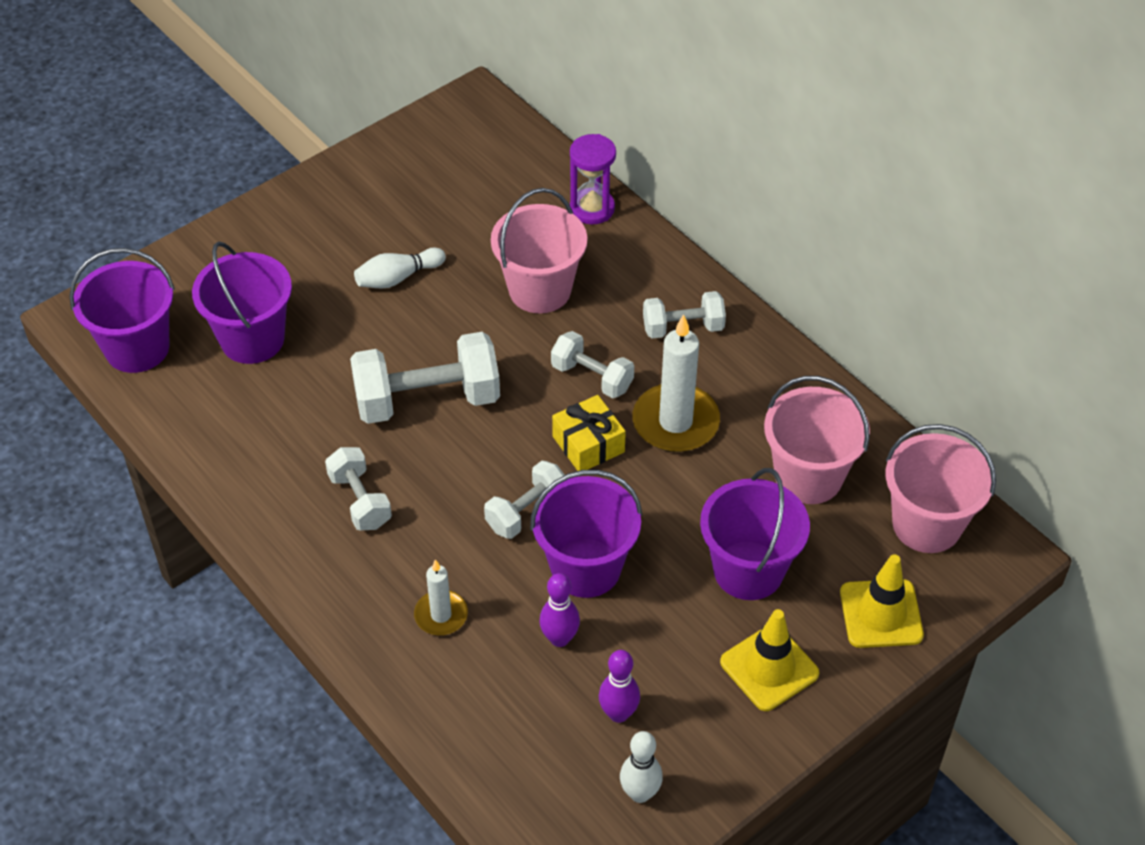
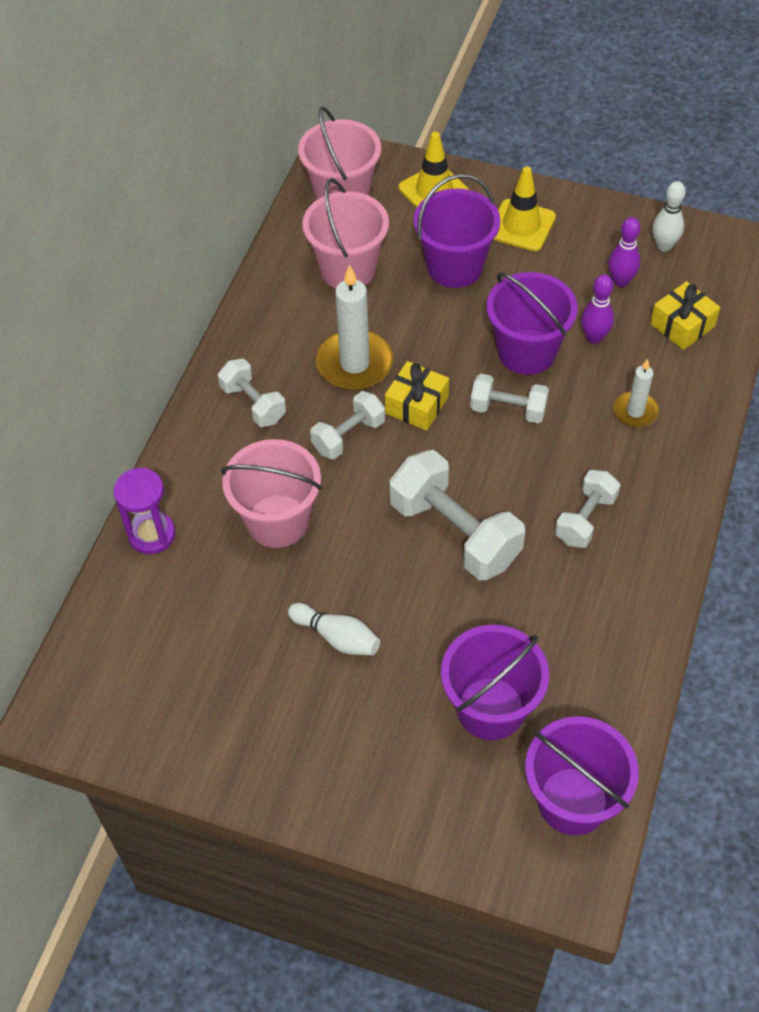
camera: 120 degrees left, 5 degrees up
(514, 732) = (682, 325): none -> yellow gift
(592, 377) = (348, 436): white dumbbell -> white dumbbell turned 45 degrees clockwise

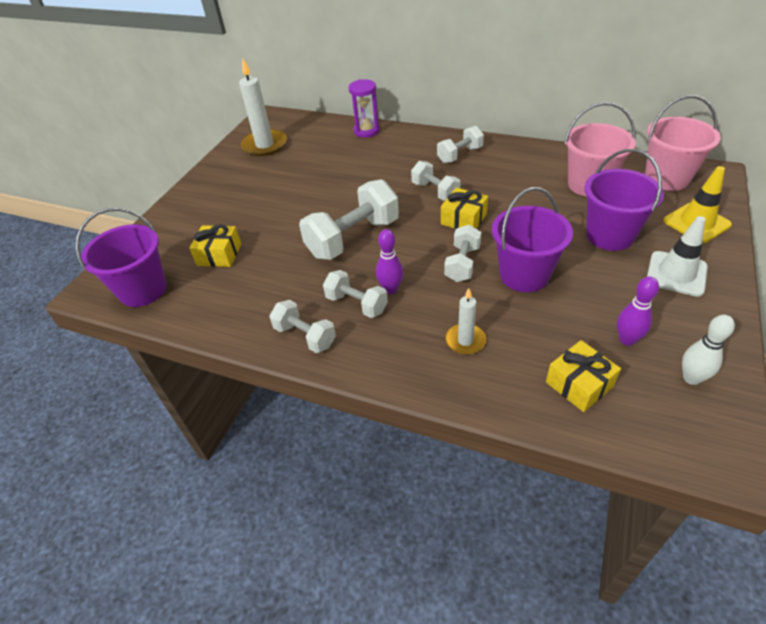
camera: 95 degrees right, 10 degrees down
(277, 521) = (371, 169): pink bucket -> none
(337, 637) = (287, 194): white bowling pin -> none
(354, 364) = (498, 191): white candle -> white candle (265, 145)
(490, 708) = (219, 254): purple bucket -> yellow gift
(521, 225) = (676, 274): yellow traffic cone -> white traffic cone
(594, 337) = (549, 317): purple bowling pin -> purple bowling pin (391, 289)
(644, 569) = (305, 336): none -> white dumbbell

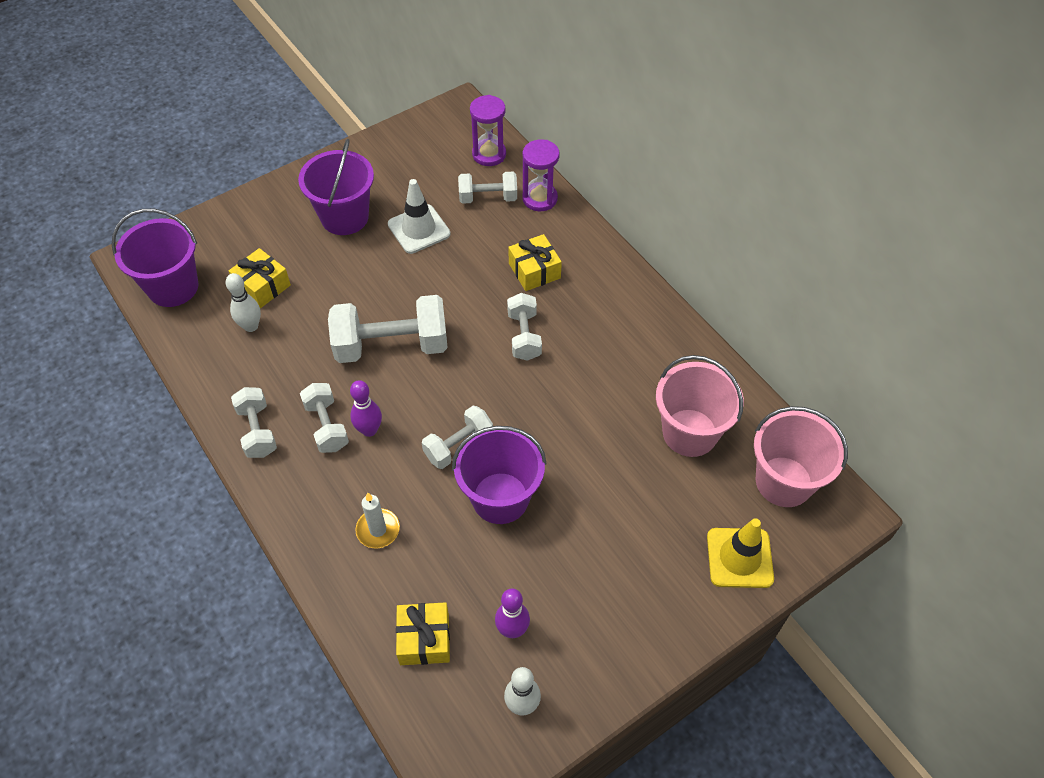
camera: 30 degrees right, 10 degrees up
(233, 280) = (251, 326): none -> white bowling pin
(265, 145) = (419, 156): white candle -> none
(311, 126) = (489, 154): none -> purple hourglass
(460, 155) = (600, 300): white dumbbell -> white dumbbell (488, 198)
(463, 219) = (514, 392): yellow gift -> yellow gift (534, 271)
(610, 235) = (633, 510): purple bucket -> purple bucket (345, 217)
(676, 274) = (642, 599): white traffic cone -> white traffic cone (419, 229)

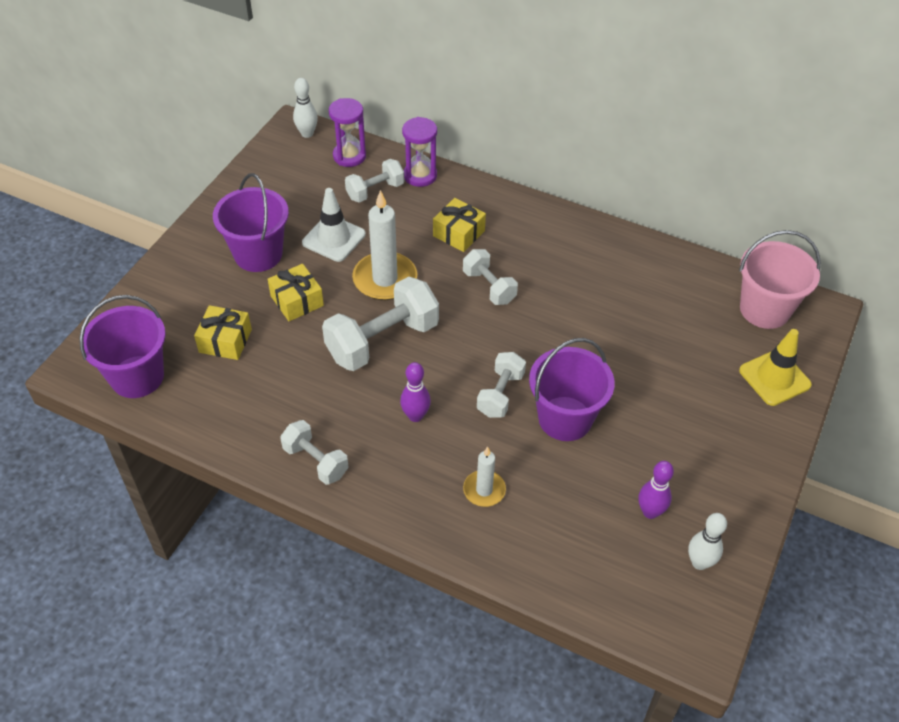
camera: 30 degrees left, 5 degrees down
(251, 326) = (241, 378): white bowling pin -> white bowling pin (307, 134)
(326, 426) = (375, 429): white dumbbell -> none
(424, 639) = (587, 554): yellow gift -> yellow gift (297, 301)
(435, 287) = (385, 279): none -> white candle
(690, 432) = (672, 304): pink bucket -> none

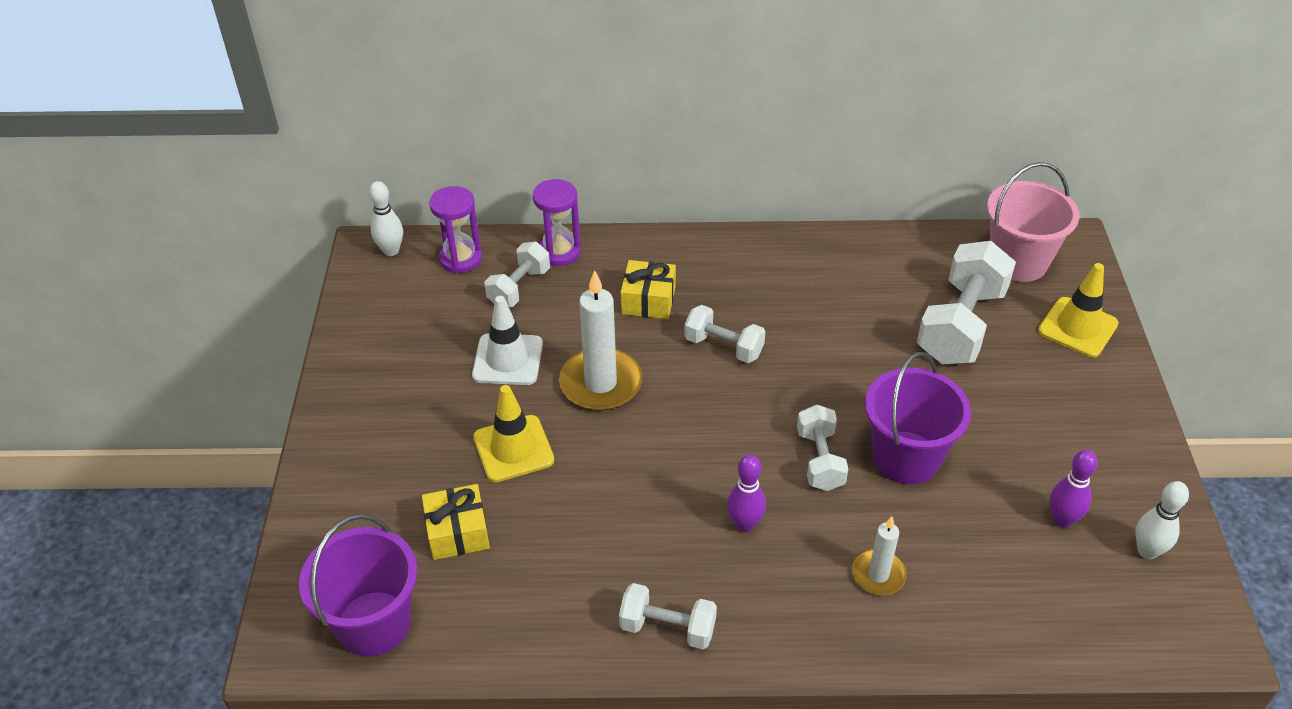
camera: 25 degrees left, 5 degrees down
(258, 254) = (427, 412): purple bucket -> none
(297, 301) = (513, 449): yellow gift -> yellow traffic cone
(382, 341) = (647, 454): white dumbbell -> white dumbbell (960, 325)

